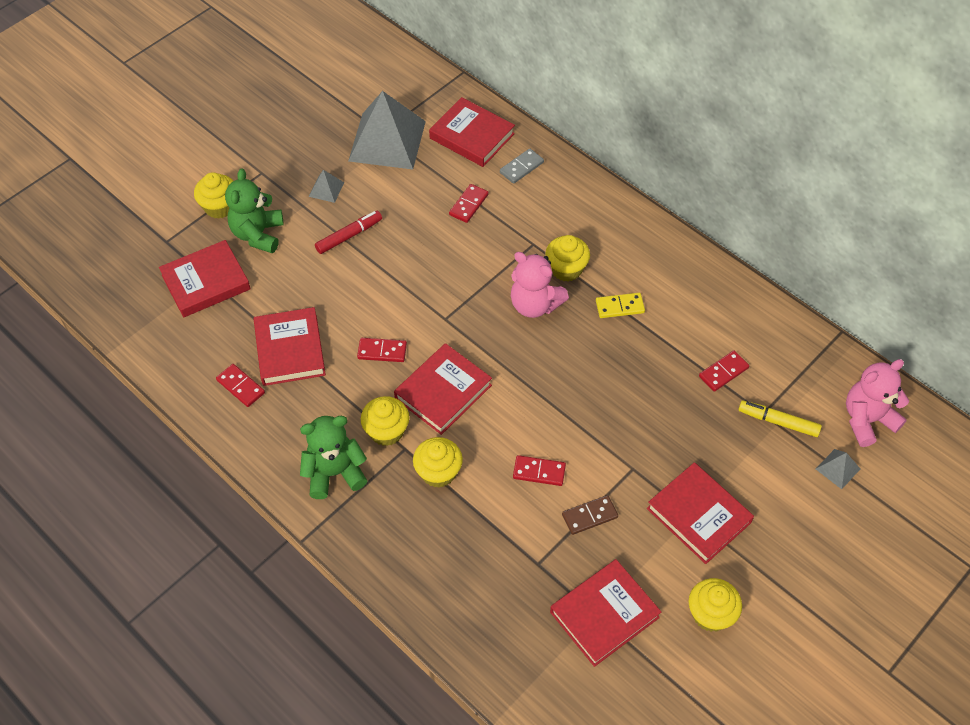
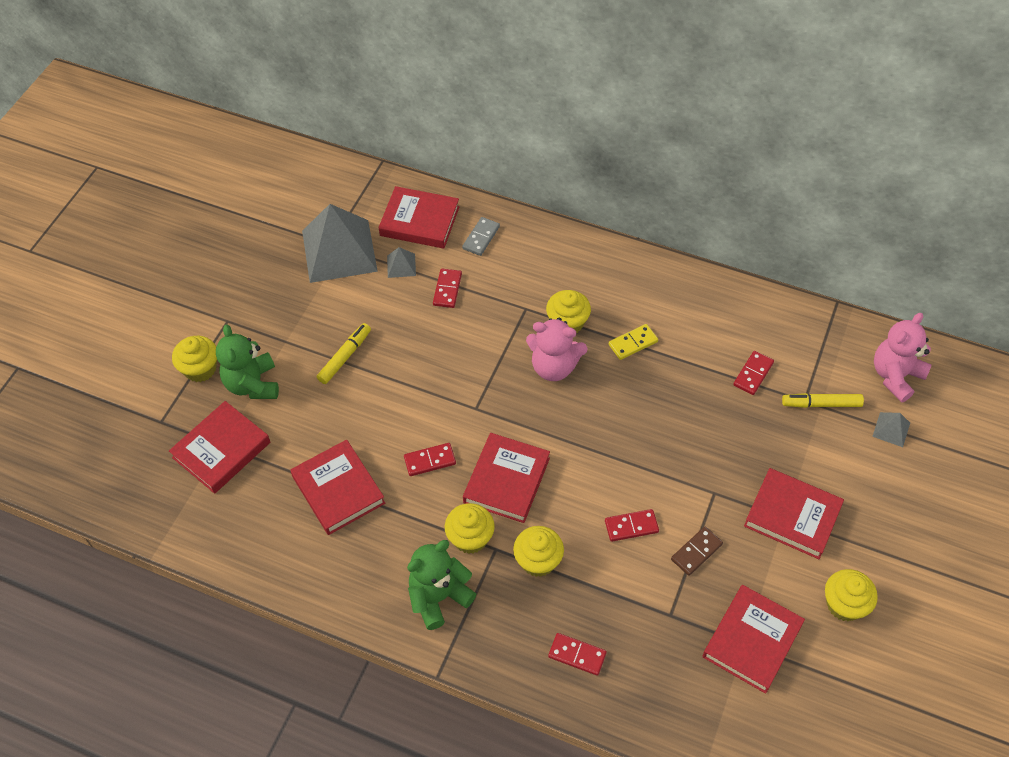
camera: 20 degrees left, 0 degrees up
(241, 386) = (306, 543): red domino -> red domino (577, 655)
(326, 189) = (301, 317): grey pyramid -> grey pyramid (401, 265)
(349, 236) = (345, 357): red marker -> yellow marker

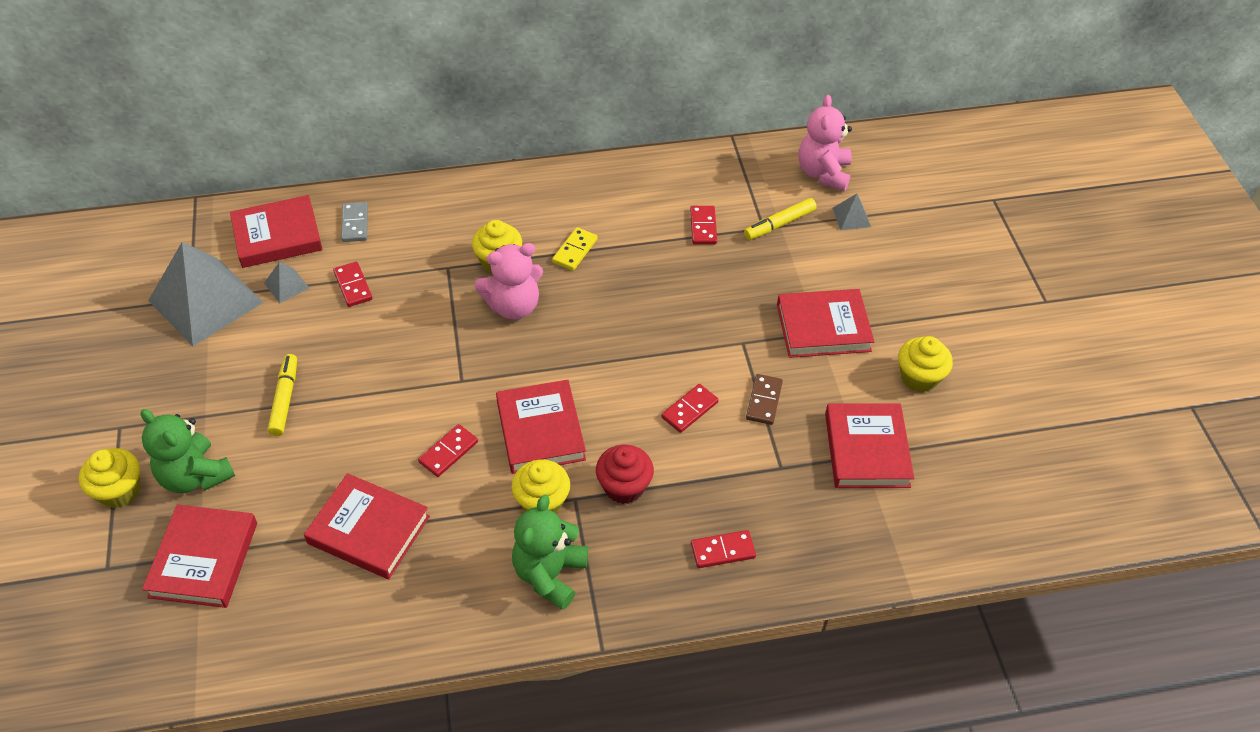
camera: 35 degrees left, 5 degrees down
(538, 560) = (624, 487): yellow cupcake -> red cupcake

